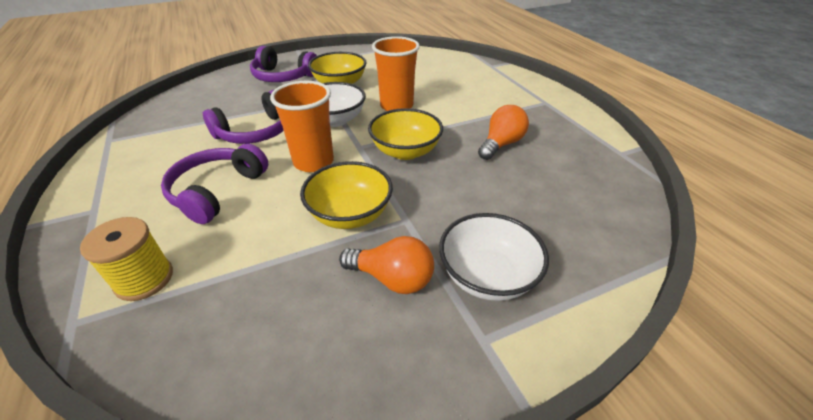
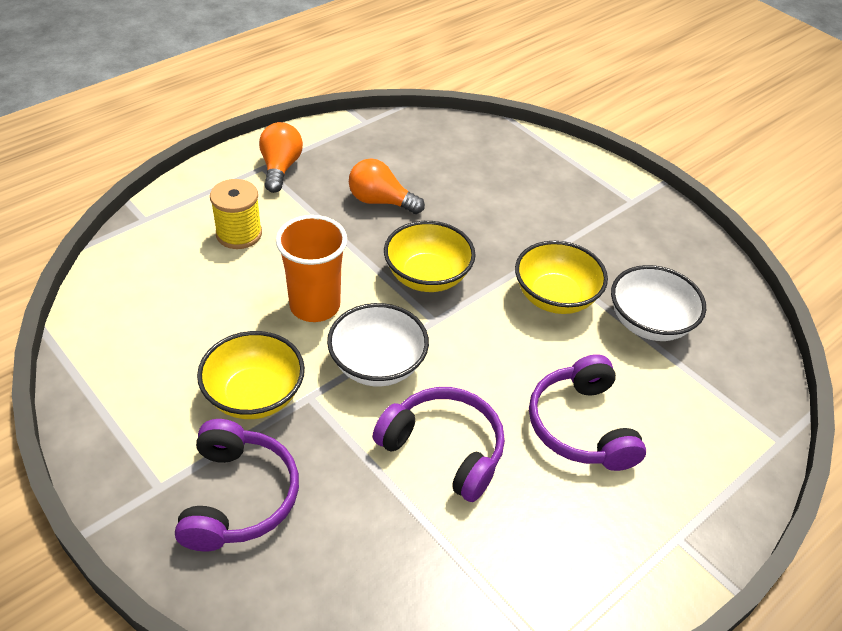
camera: 110 degrees left, 5 degrees up
(144, 279) = (716, 418): yellow spool -> yellow spool (239, 234)
(217, 191) = (581, 426): purple headphones -> purple headphones turned 75 degrees clockwise
(313, 162) = (485, 355): orange cup -> none
(392, 278) = (611, 253): orange light bulb -> orange light bulb (280, 168)
(487, 276) = (577, 202): white bowl -> white bowl (649, 323)

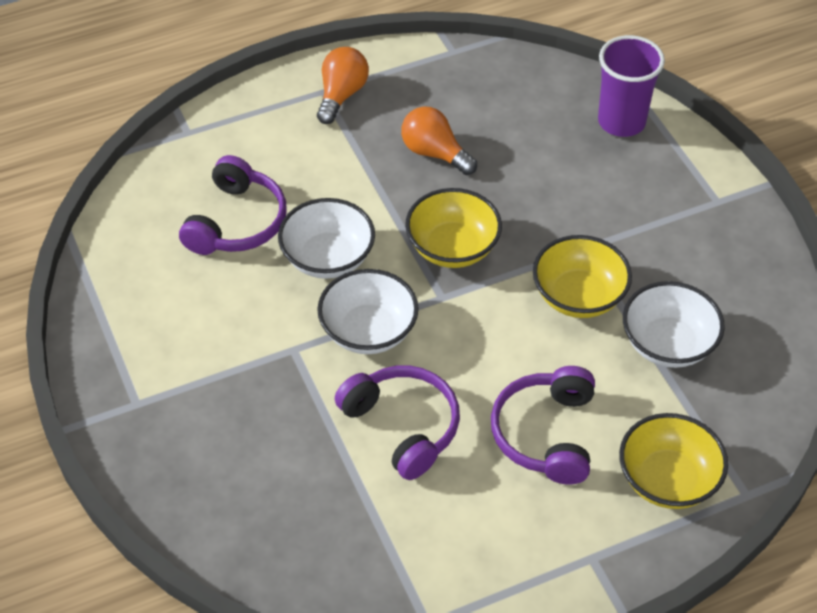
camera: 20 degrees right, 5 degrees up
(238, 497) = (202, 427): purple headphones -> purple headphones (236, 222)
(239, 234) = (276, 165): yellow spool -> none
(254, 395) = (243, 337): yellow bowl -> yellow bowl (668, 480)
(315, 306) = (328, 258): orange cup -> white bowl
(527, 154) = (621, 122): none -> purple cup

